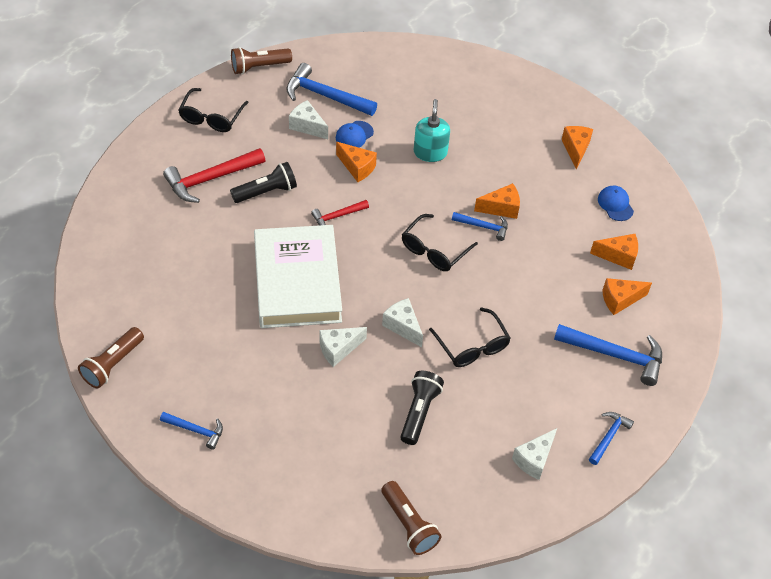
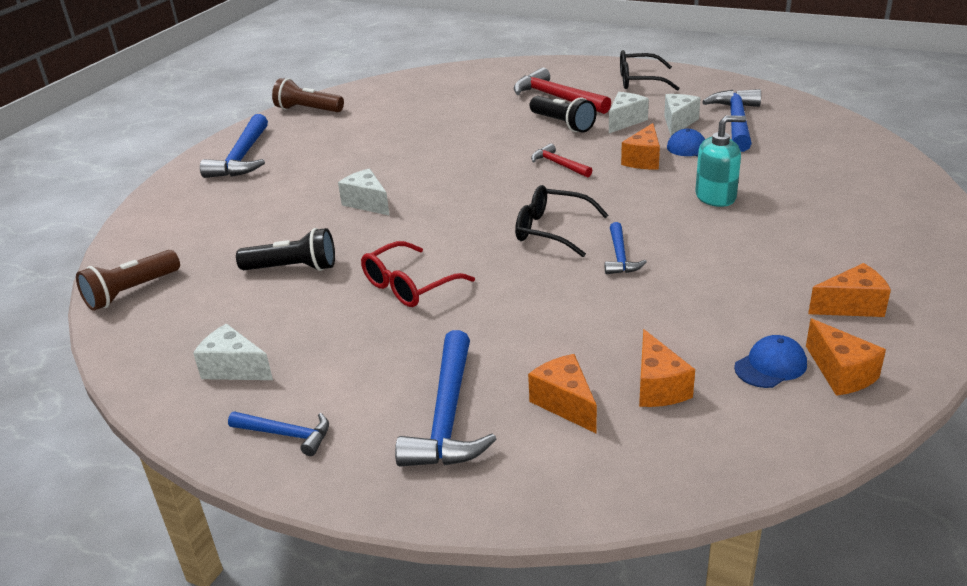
camera: 80 degrees right, 20 degrees down
(196, 430) = (242, 157): blue hammer -> blue hammer, size x1.79
(259, 67) = (737, 84): brown flashlight -> none
(297, 281) = (450, 163): white book -> none
(403, 326) = (418, 233): white cheese -> white cheese (625, 121)
(472, 346) = (409, 285): black glasses -> red glasses
(501, 208) = (666, 264): orange cheese -> orange cheese (841, 373)

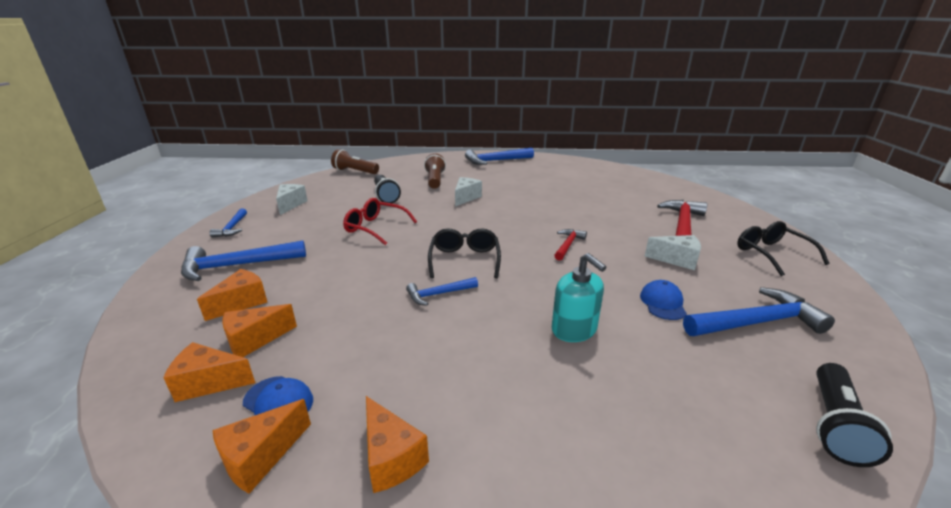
camera: 65 degrees right, 5 degrees down
(308, 110) = (566, 161): brown flashlight -> brown flashlight (435, 180)
(562, 124) = (638, 235): black flashlight -> black flashlight (835, 425)
(643, 160) = (612, 280): orange cheese -> orange cheese (209, 383)
(678, 123) = (708, 287): white cheese -> none

